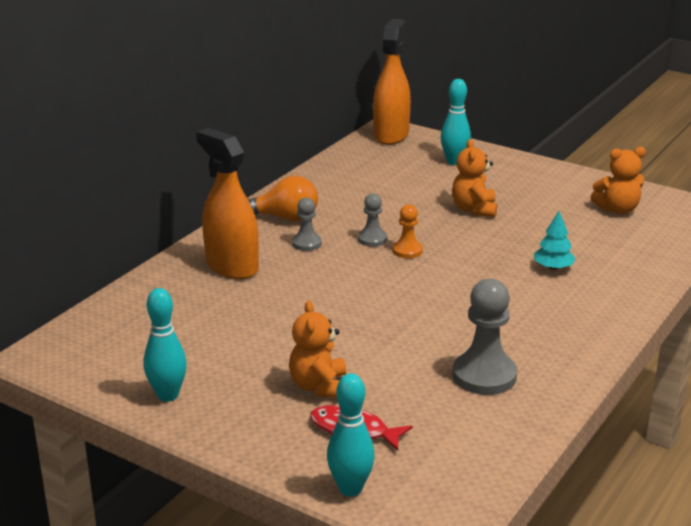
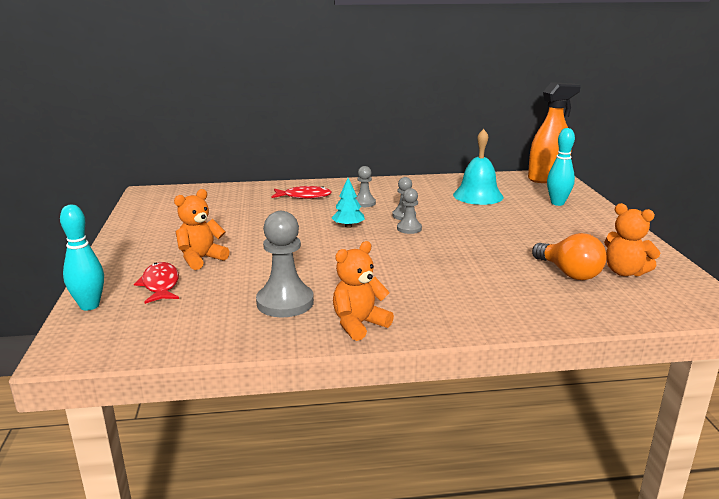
camera: 50 degrees right, 5 degrees down
(167, 395) = (143, 228): turquoise bowling pin -> none
(231, 266) = (304, 196): orange spray bottle -> red fish
(285, 218) = (383, 189): orange light bulb -> orange light bulb (569, 273)
(380, 184) = (478, 195): none -> turquoise bell
(407, 251) = (409, 228): orange pawn -> grey pawn
(474, 209) = (507, 228): orange teddy bear -> orange teddy bear (359, 324)
(553, 268) = (481, 278): turquoise tree -> turquoise tree (348, 226)

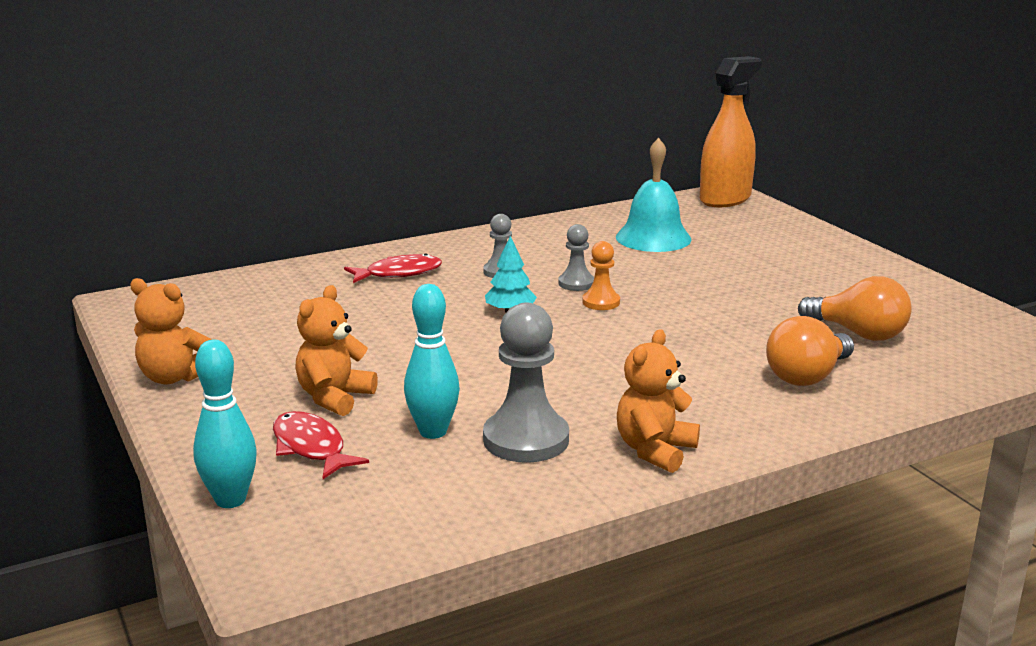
camera: 20 degrees left, 0 degrees up
(409, 228) = (601, 302): grey pawn -> orange pawn
(506, 295) = (807, 376): none -> orange light bulb
(557, 203) = (767, 235): turquoise bowling pin -> turquoise bowling pin (433, 432)
(624, 272) = (921, 321): orange teddy bear -> orange teddy bear (174, 377)

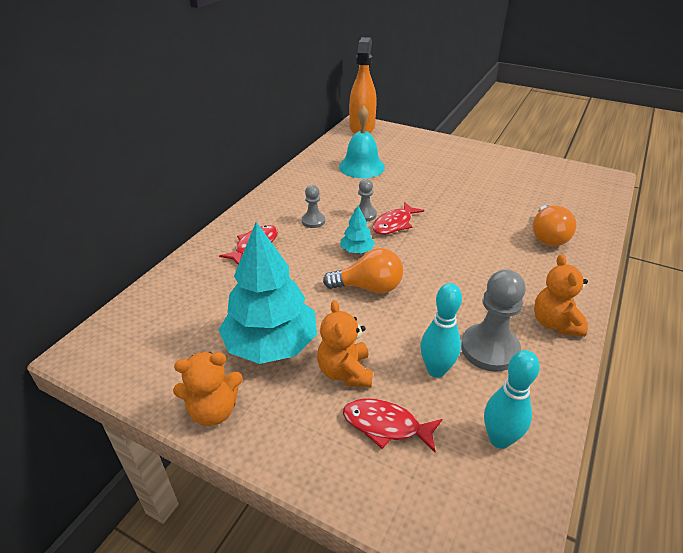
camera: 35 degrees left, 15 degrees up
(230, 500) = (397, 508): turquoise bowling pin -> turquoise bowling pin (499, 439)
(294, 353) = (271, 344): none -> turquoise tree
(601, 302) = (394, 224): orange pawn -> red fish
(858, 334) = (531, 199): orange light bulb -> orange light bulb (368, 287)

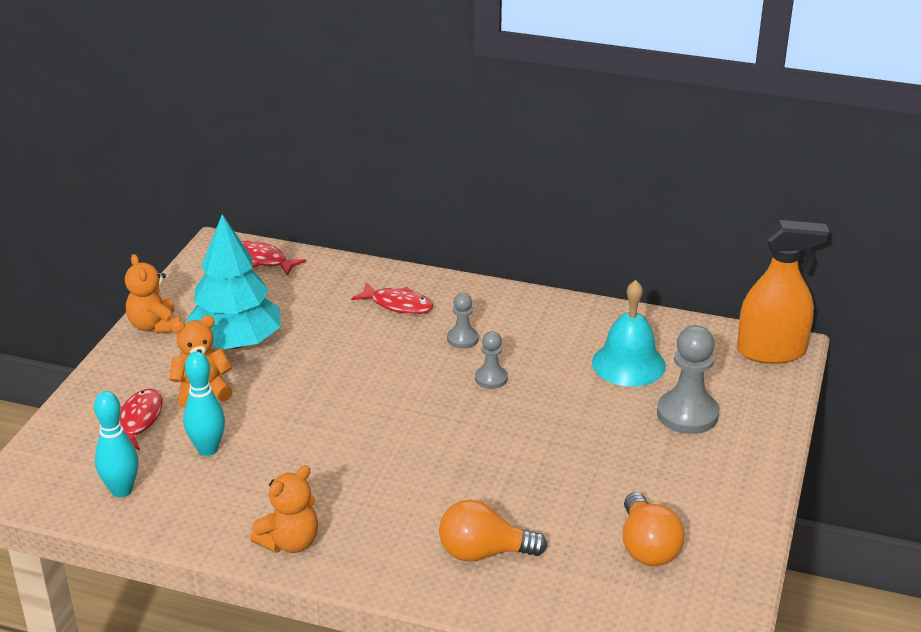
camera: 80 degrees right, 5 degrees down
(357, 251) = (405, 380): turquoise tree -> none
(368, 287) = (334, 395): orange light bulb -> orange light bulb (647, 547)
(394, 224) = (475, 405): red fish -> red fish (262, 260)
(489, 349) = (241, 487): grey pawn -> grey pawn (687, 414)
(555, 323) = (290, 542): orange teddy bear -> orange teddy bear turned 150 degrees clockwise

